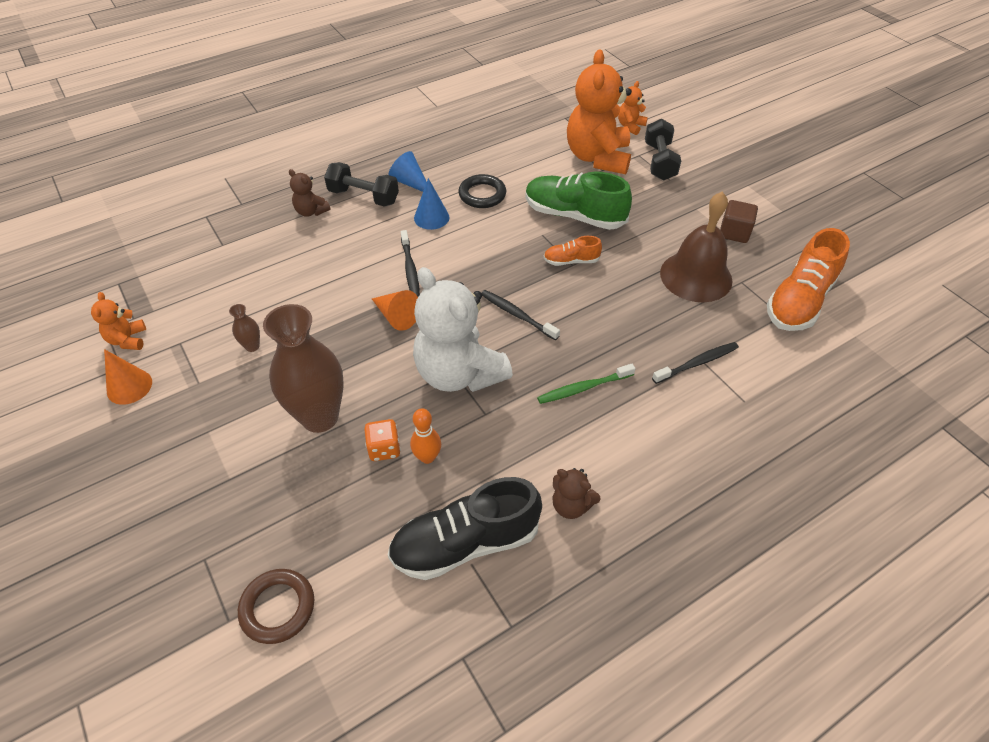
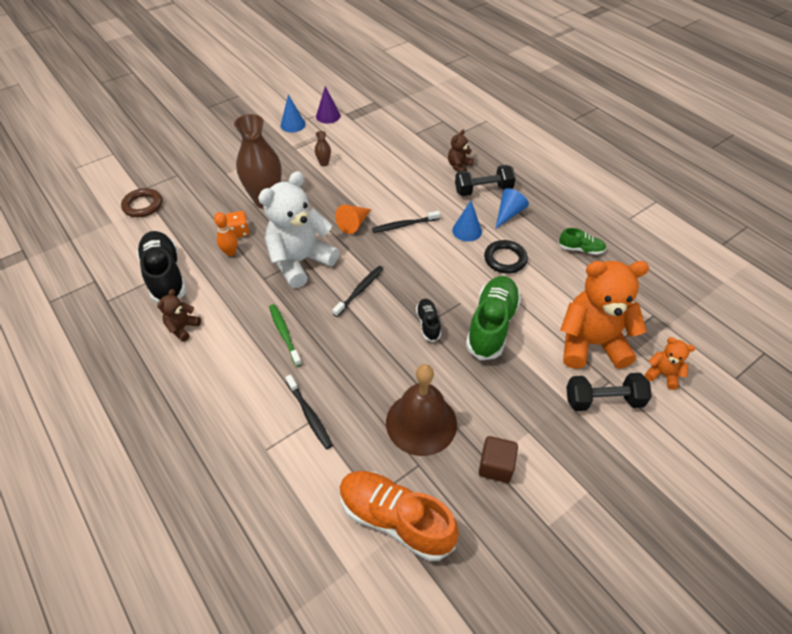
camera: 85 degrees right, 0 degrees up
(128, 340) = (328, 116): orange teddy bear -> purple cone
(129, 386) = (293, 125): orange cone -> blue cone
(363, 197) = (483, 190): black dumbbell -> black dumbbell turned 60 degrees clockwise
(476, 143) = (580, 249): none -> green shoe
(571, 261) = (428, 324): orange shoe -> black shoe

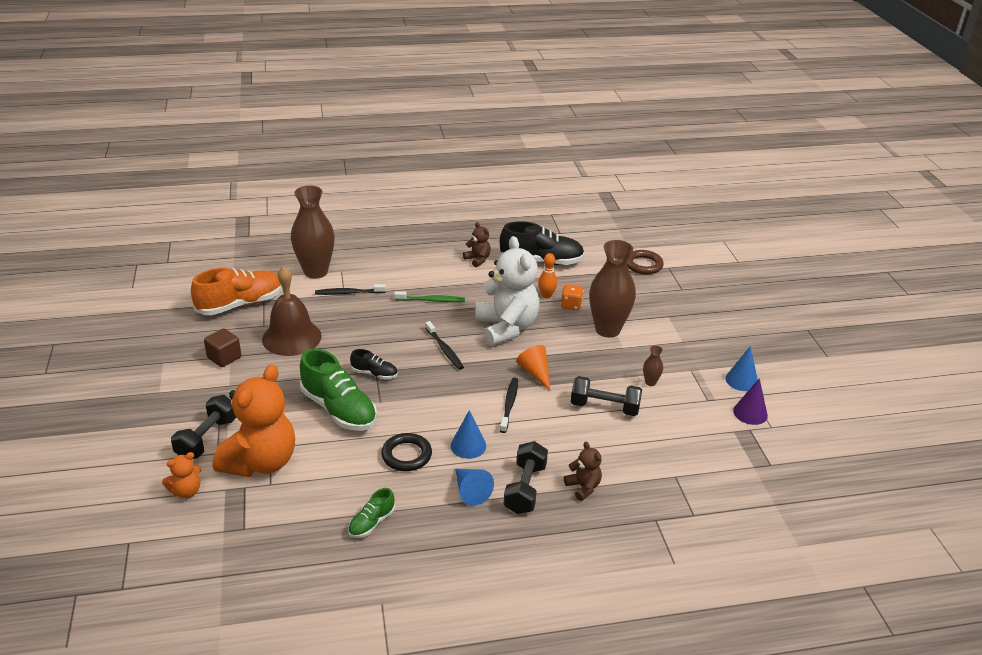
camera: 115 degrees right, 15 degrees down
(281, 476) = (316, 272): none -> brown vase
(370, 177) = (604, 407): none -> black dumbbell

